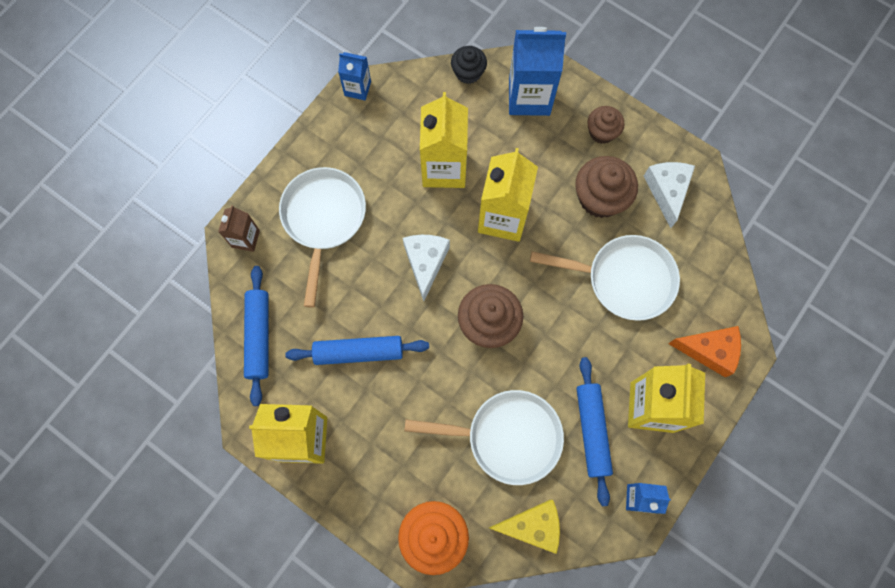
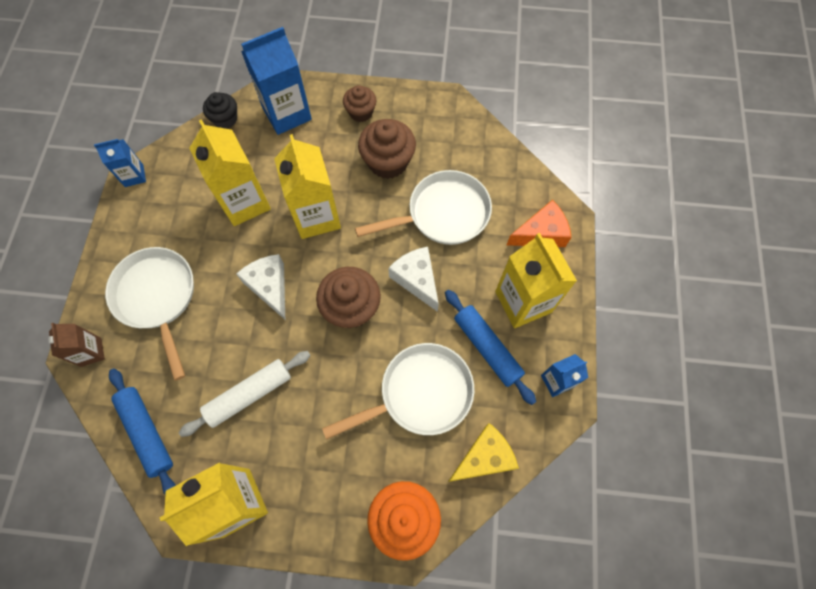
camera: 30 degrees left, 5 degrees down
(359, 352) = (249, 394): blue rolling pin -> white rolling pin
(667, 191) = (437, 131): white cheese -> white cheese (416, 280)

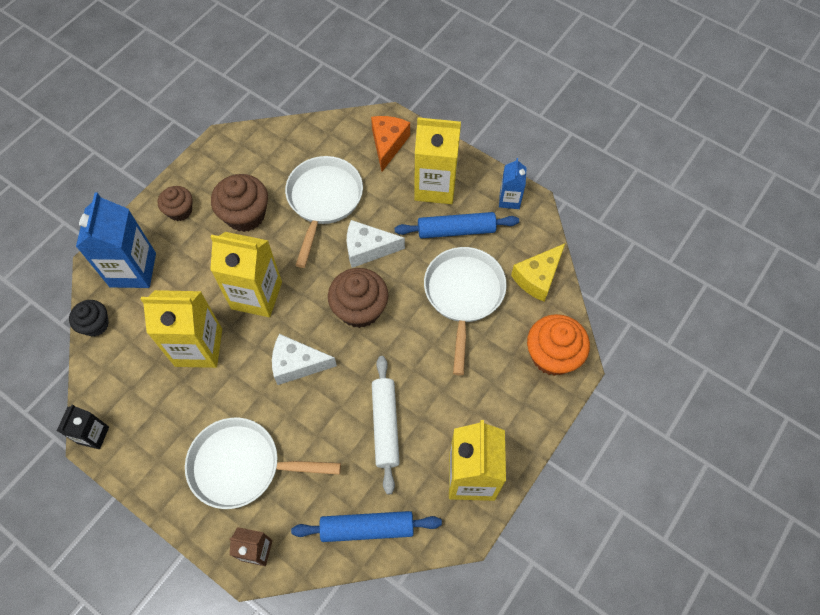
camera: 60 degrees left, 5 degrees down
(134, 176) = (93, 435): blue carton -> black carton
(484, 457) = (537, 277): yellow cheese -> yellow cheese turned 135 degrees counterclockwise

